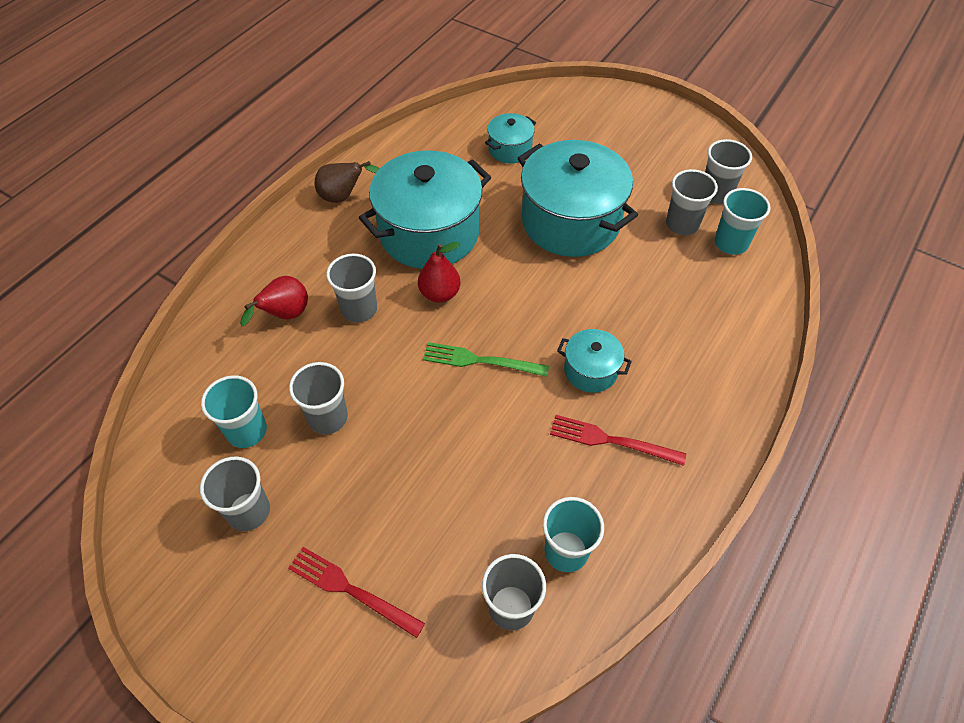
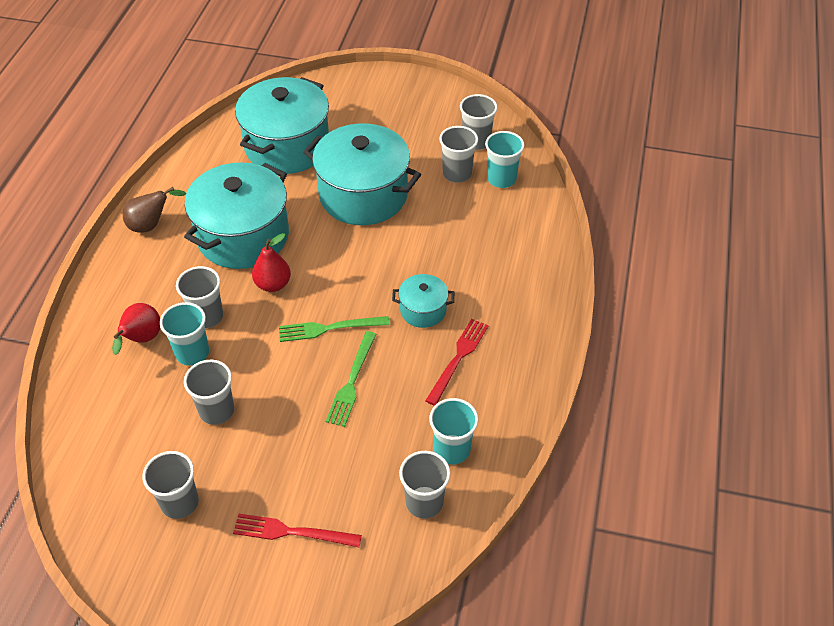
camera: 20 degrees left, 5 degrees down
(247, 431) = (149, 442): turquoise cup -> turquoise cup (192, 353)
(482, 430) = (351, 382): none -> green fork
(510, 149) = (287, 146): turquoise pot -> turquoise pot, size x2.11
(611, 440) = (458, 358): red fork -> red fork turned 120 degrees clockwise

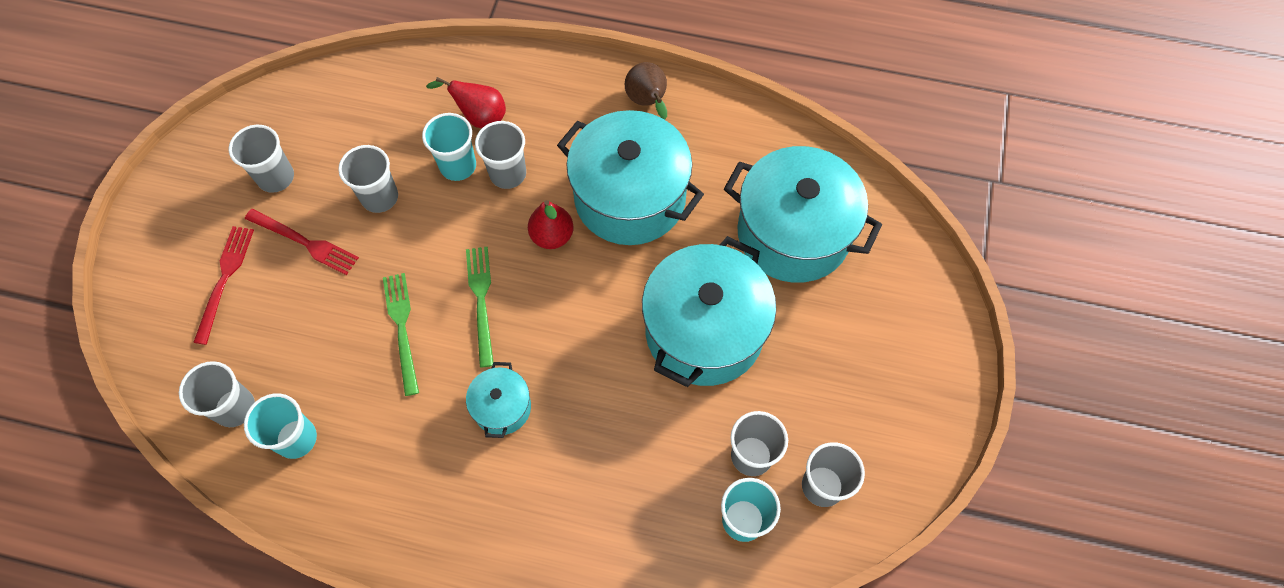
camera: 90 degrees right, 15 degrees up
(351, 382) = (402, 328): green fork -> green fork turned 60 degrees clockwise
(458, 358) = (423, 449): red fork -> red fork (305, 242)

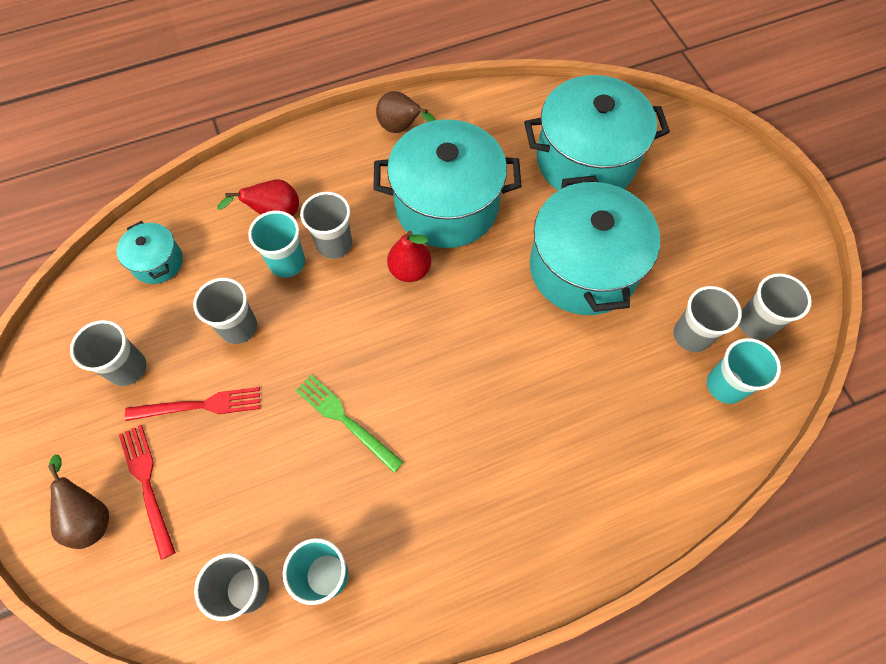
camera: 35 degrees left, 0 degrees up
(171, 276) = (90, 516): none -> brown pear
(481, 300) = (394, 355): green fork -> none
(502, 407) = (480, 427): turquoise pot -> turquoise pot (157, 262)

